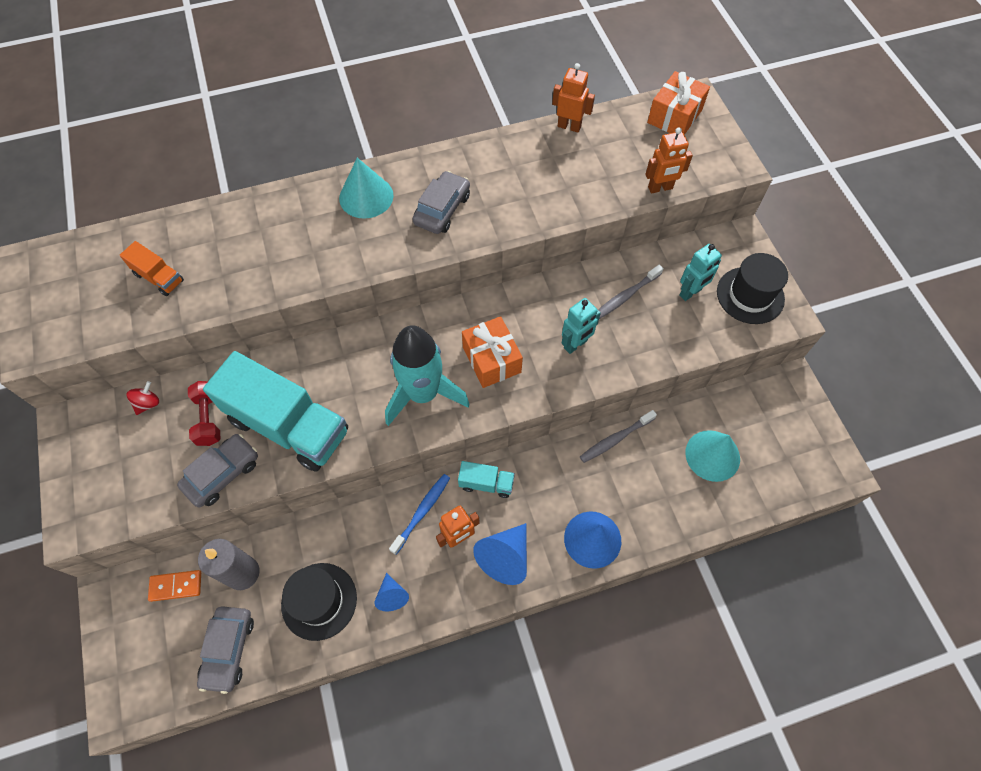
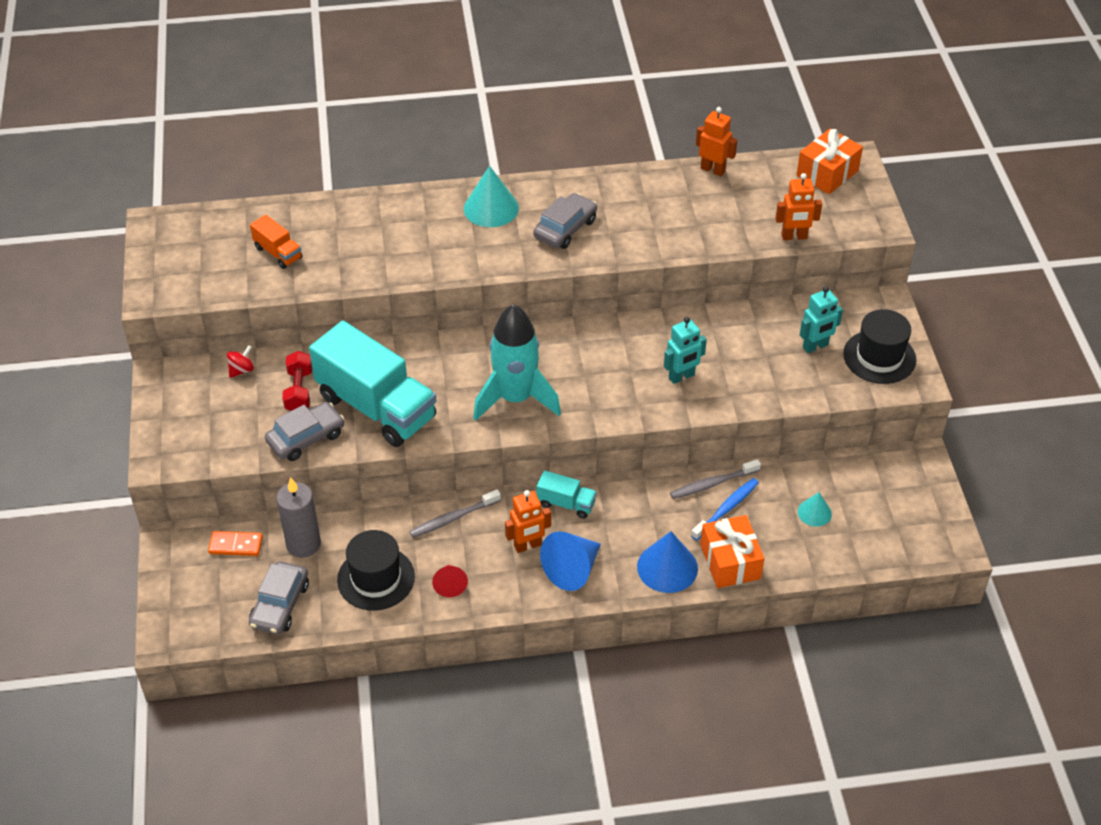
camera: 10 degrees right, 15 degrees down
(392, 596) = (450, 585): blue cone -> red cone
(422, 512) = (494, 518): blue toothbrush -> blue toothbrush (726, 509)
(491, 360) = (591, 378): orange gift -> orange gift (730, 562)
(625, 296) = (745, 341): grey toothbrush -> grey toothbrush (453, 518)
(712, 455) = (814, 512): turquoise cone -> turquoise cone, size x0.57

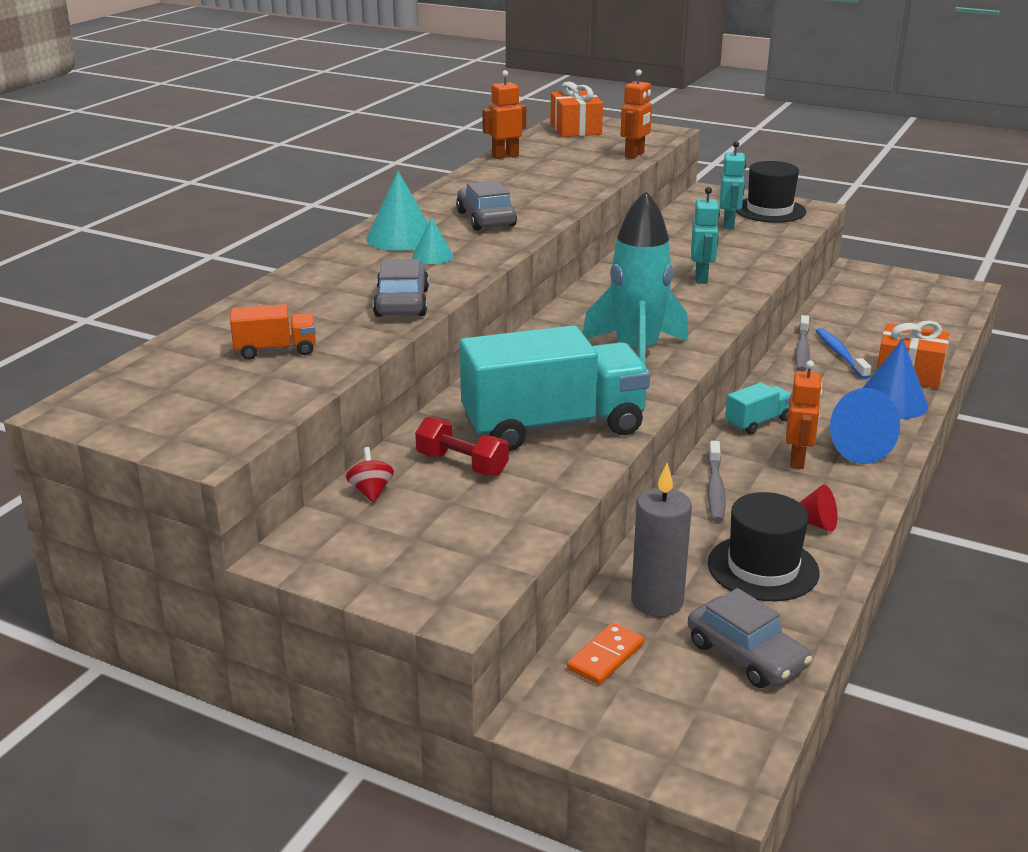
camera: 55 degrees left, 20 degrees down
(306, 438) = (548, 484): grey car -> grey car (402, 303)
(814, 512) = (879, 322): turquoise cone -> turquoise cone (432, 256)

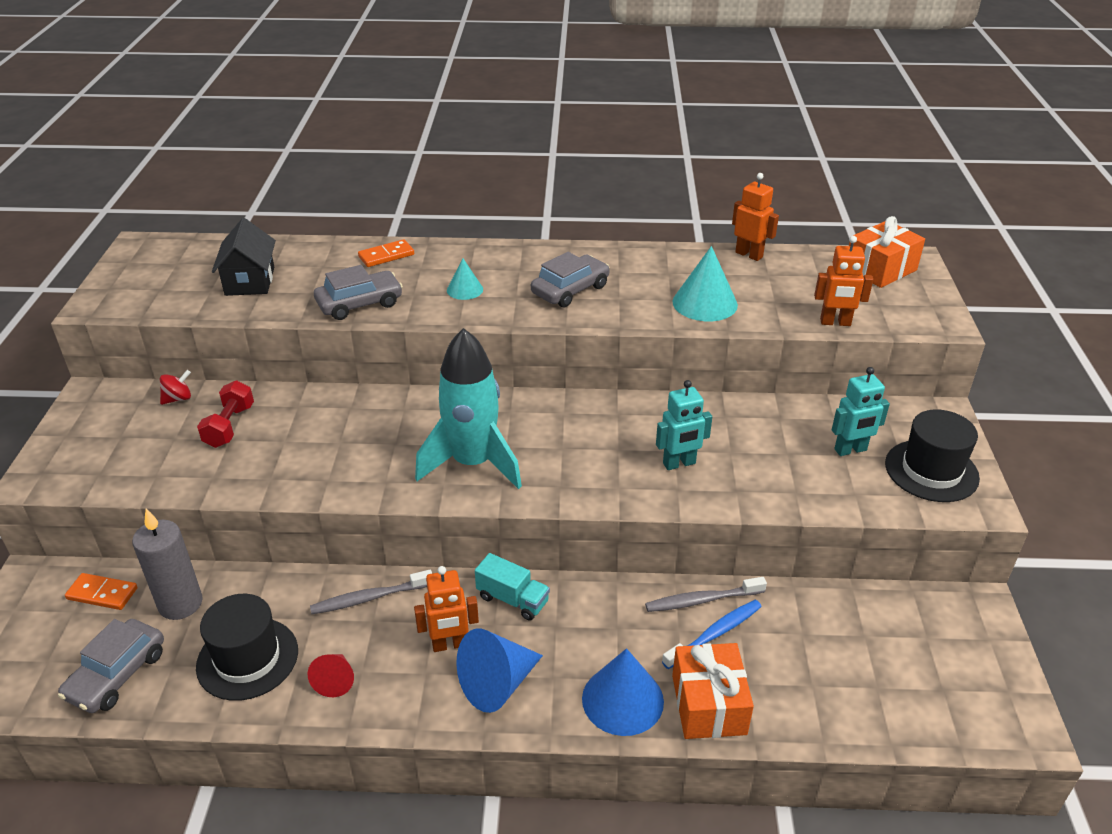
camera: 65 degrees right, 10 degrees up
(275, 350) = (250, 281): orange truck -> black house
(315, 278) = (386, 256): none -> orange domino
(401, 238) = (494, 265): turquoise cone -> turquoise cone (705, 303)
(553, 426) = (308, 453): turquoise truck -> none

